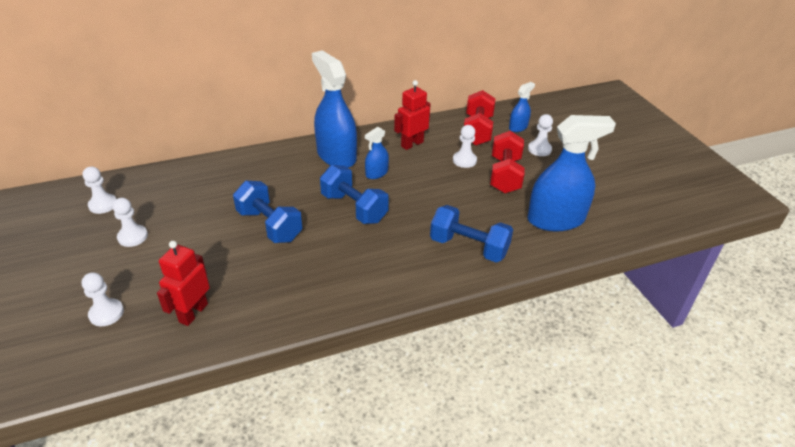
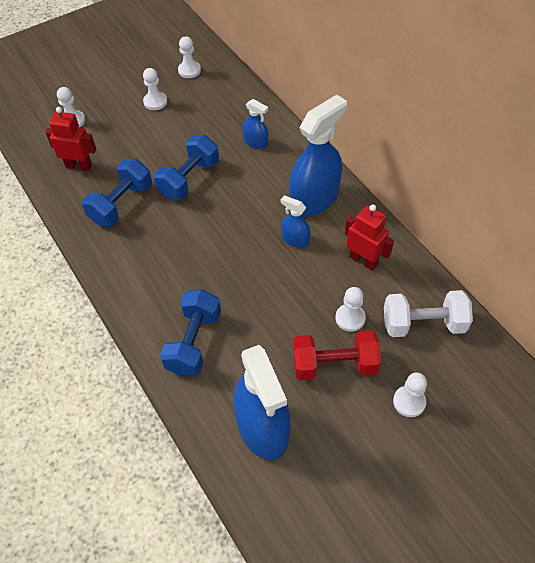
camera: 80 degrees right, 15 degrees up
(354, 208) = (231, 234): blue dumbbell -> blue dumbbell (121, 204)
(477, 131) = (423, 324): red dumbbell -> white dumbbell
(518, 127) = (454, 371): blue spray bottle -> blue spray bottle (255, 142)

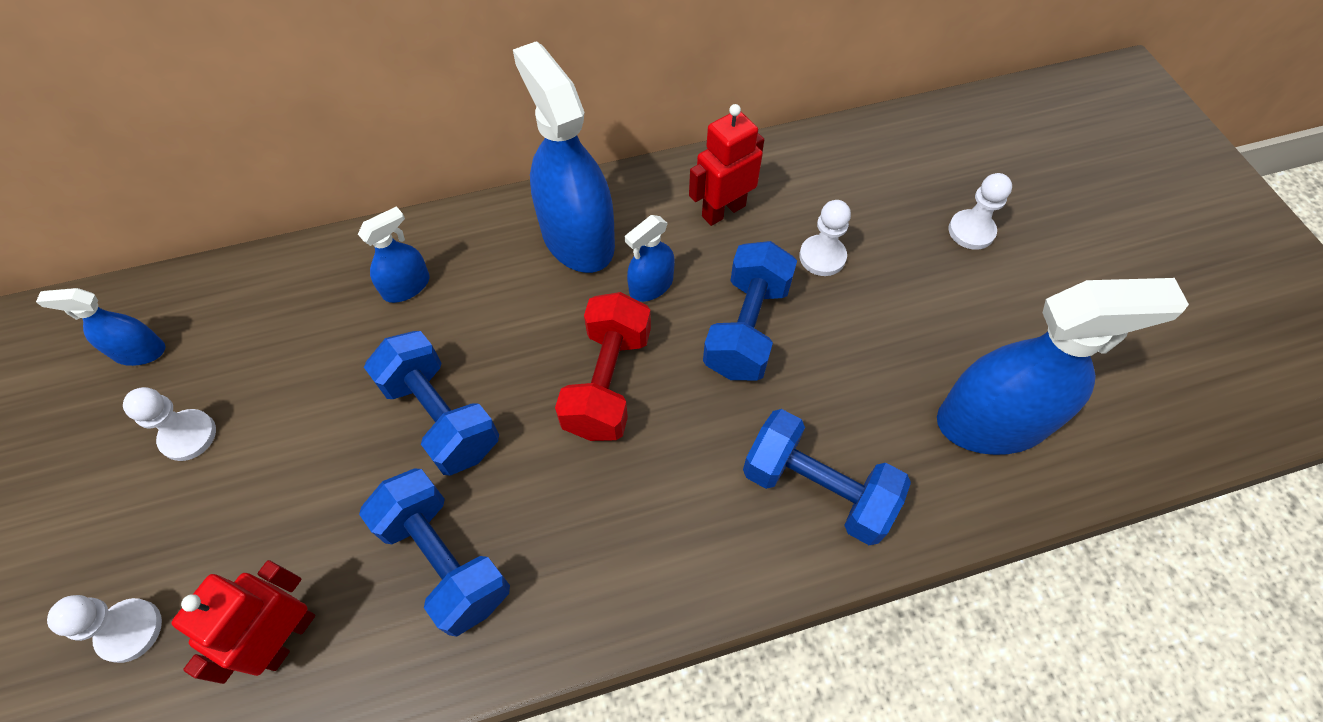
camera: 75 degrees left, 5 degrees up
(189, 70) = (139, 351): white pawn -> blue spray bottle
(283, 290) = (747, 328): none -> blue dumbbell
(334, 365) = (899, 299): red dumbbell -> red dumbbell (607, 382)
(423, 324) = (852, 178): white dumbbell -> none

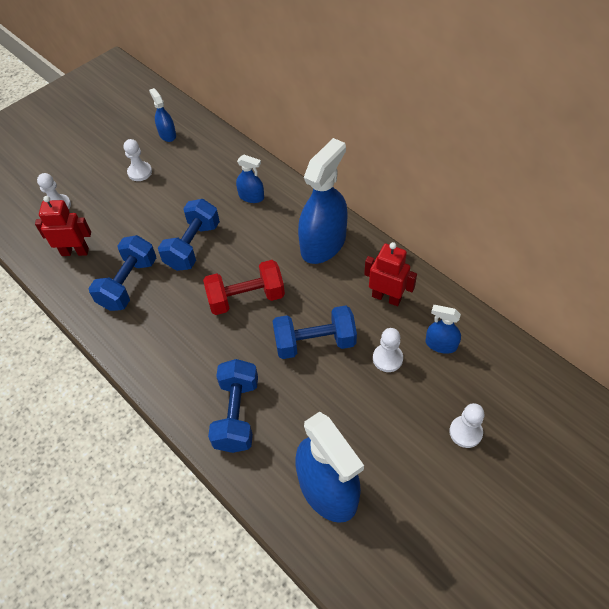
camera: 65 degrees right, 5 degrees down
(651, 285) = (314, 288): blue spray bottle -> blue spray bottle (441, 344)

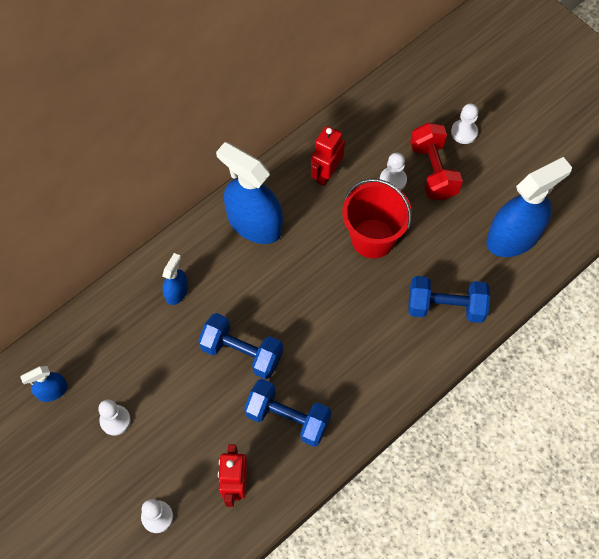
camera: 90 degrees left, 10 degrees up
(246, 298) = (317, 298): red dumbbell -> red dumbbell (433, 171)
(315, 342) = (373, 238): blue dumbbell -> red bucket
(441, 344) = (380, 137): blue spray bottle -> none

